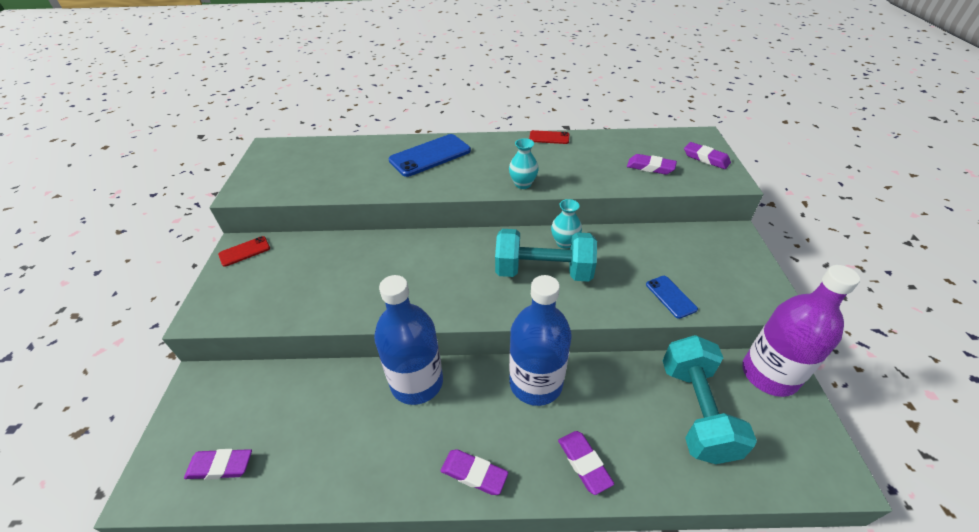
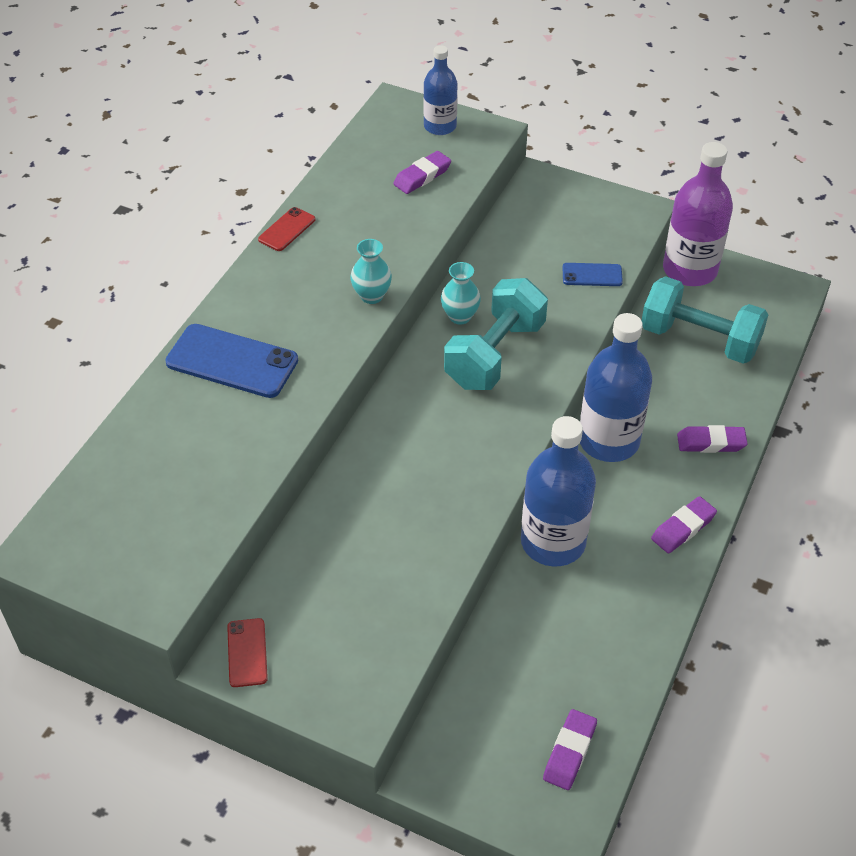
camera: 65 degrees left, 5 degrees up
(430, 155) = (232, 361): blue phone -> blue phone turned 60 degrees counterclockwise
(705, 158) = (440, 126): purple eraser -> blue bottle

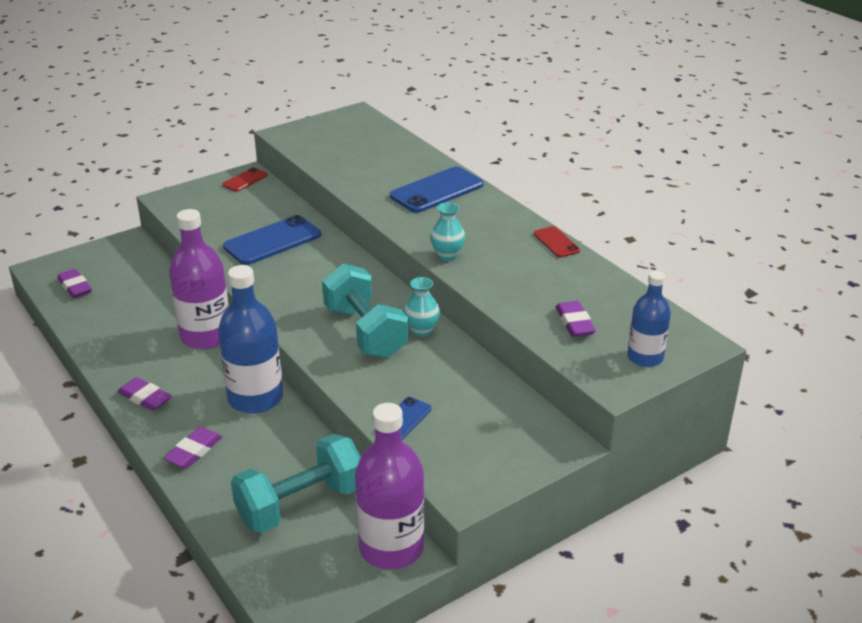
camera: 120 degrees right, 15 degrees down
(247, 652) = (245, 180): red phone -> red phone turned 75 degrees counterclockwise
(384, 524) = (272, 241): none -> blue phone
(553, 542) = (206, 336): blue bottle -> purple bottle
(683, 528) = (145, 398): purple eraser -> purple eraser turned 45 degrees counterclockwise

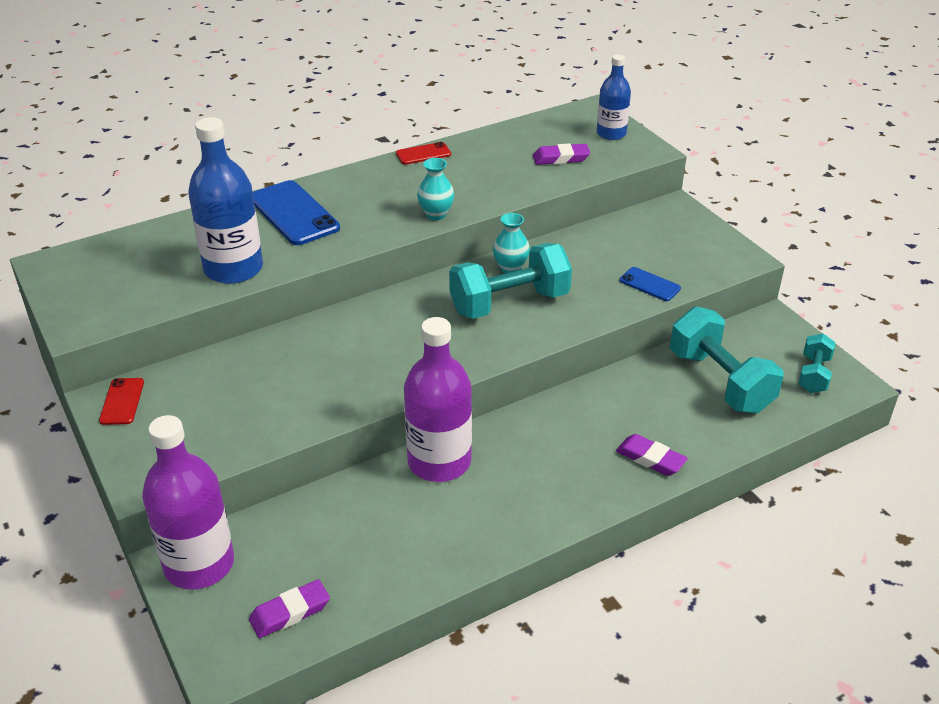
camera: 85 degrees left, 5 degrees up
(145, 398) = (558, 507): purple eraser -> none
(245, 180) = (122, 401): red phone -> red phone turned 45 degrees clockwise
(255, 398) = (561, 415): blue bottle -> blue bottle (233, 269)
(272, 241) = (303, 371): blue phone -> none
(311, 582) = (813, 375): none -> turquoise dumbbell
(391, 547) = (765, 330): purple bottle -> purple bottle (199, 564)

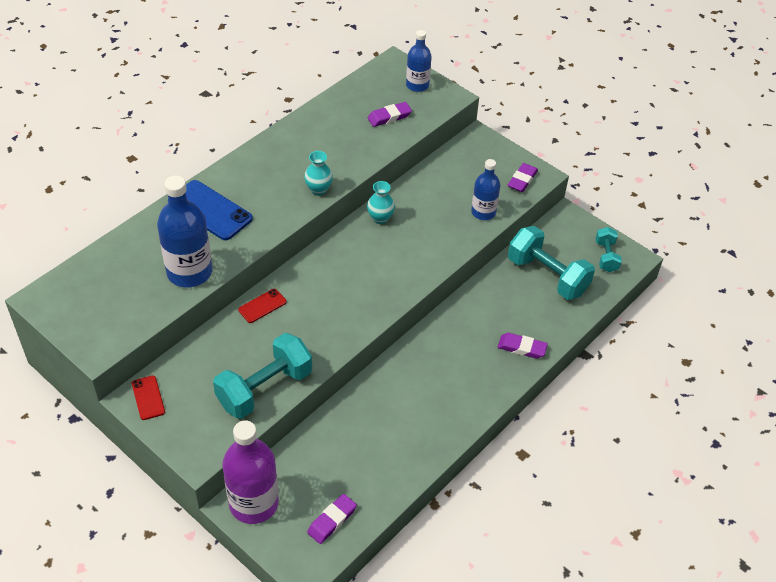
camera: 20 degrees left, 10 degrees up
(423, 154) = (283, 132): red phone -> red phone (262, 306)
(439, 462) = (383, 384): purple bottle -> none
(509, 303) = (391, 250): turquoise dumbbell -> turquoise dumbbell (264, 389)
(649, 284) = (483, 212): blue phone -> blue bottle
(717, 259) = (522, 180): none -> purple eraser

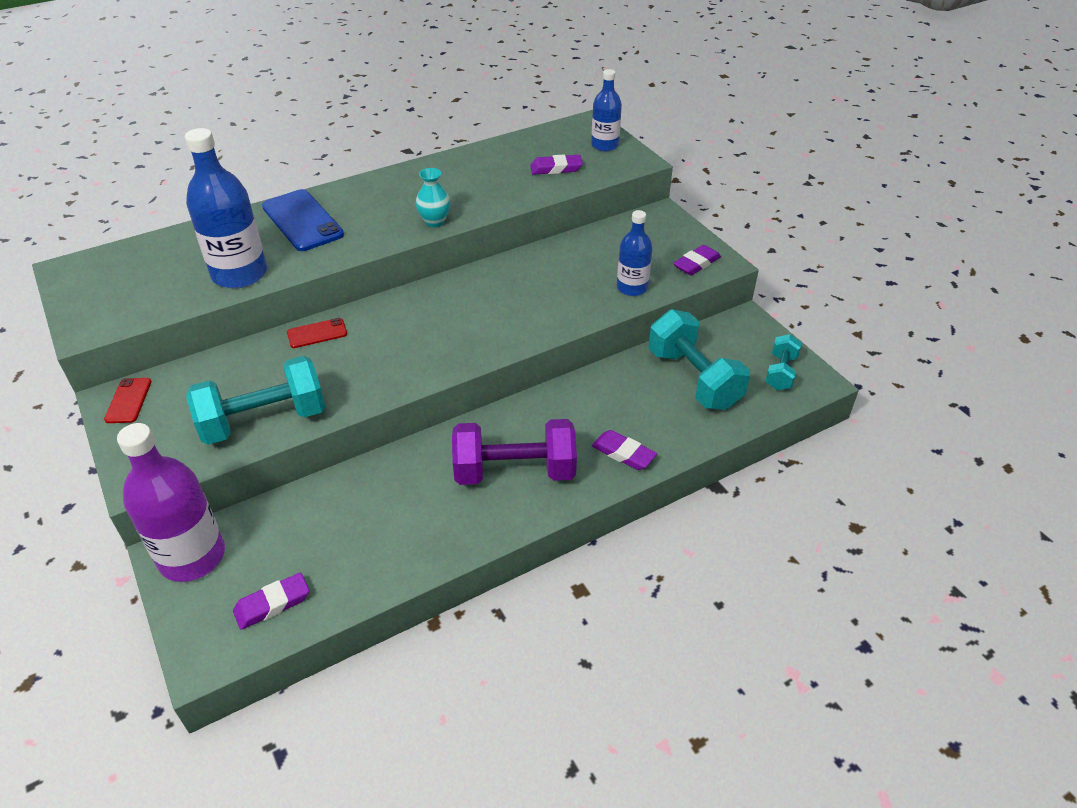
camera: 20 degrees right, 5 degrees down
(380, 218) = (504, 272): turquoise vase -> none
(452, 380) = (514, 471): none -> purple dumbbell

